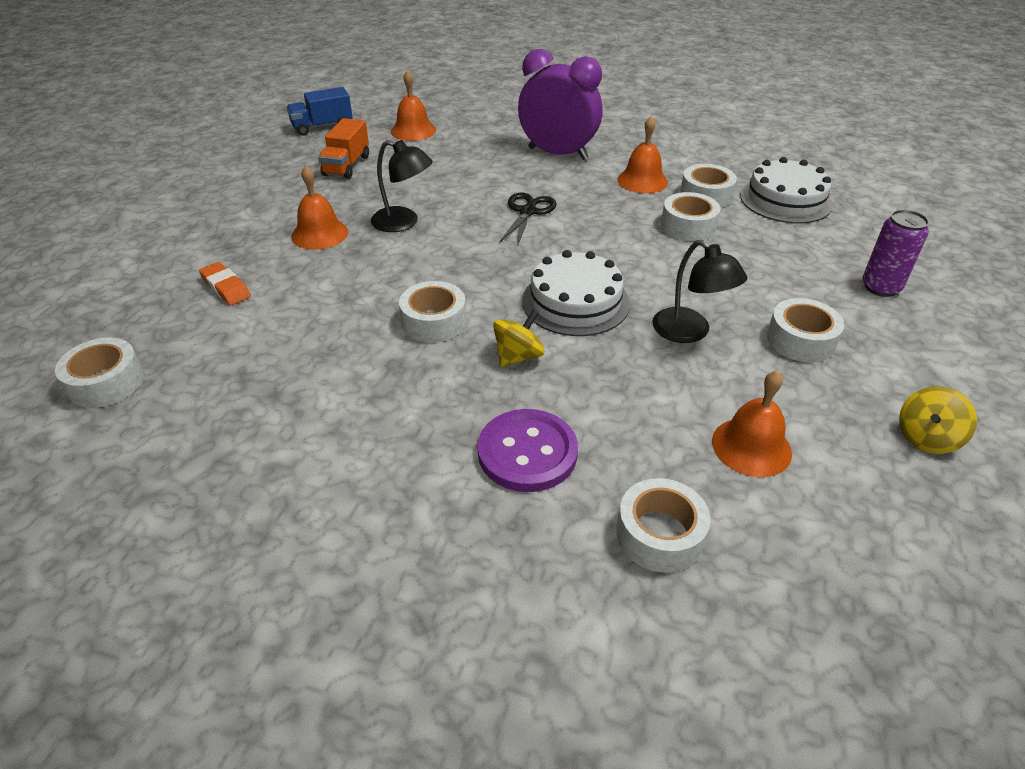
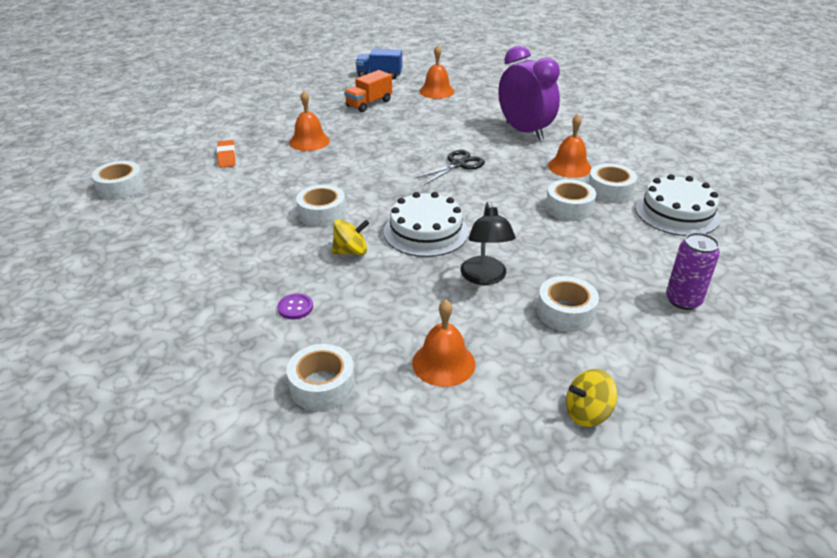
camera: 30 degrees right, 5 degrees down
(403, 222) = (367, 148): black lamp -> none
(527, 452) = (295, 307): purple button -> purple button, size x0.48

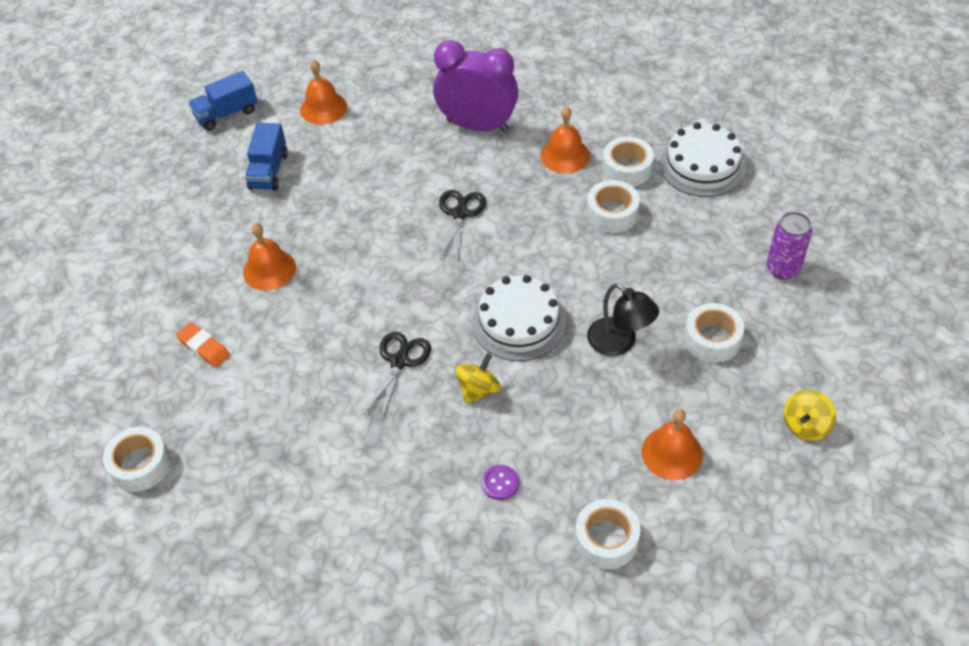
camera: 35 degrees left, 15 degrees up
(322, 213) = (399, 361): white tape -> black scissors
(369, 103) = (269, 171): orange truck -> blue truck

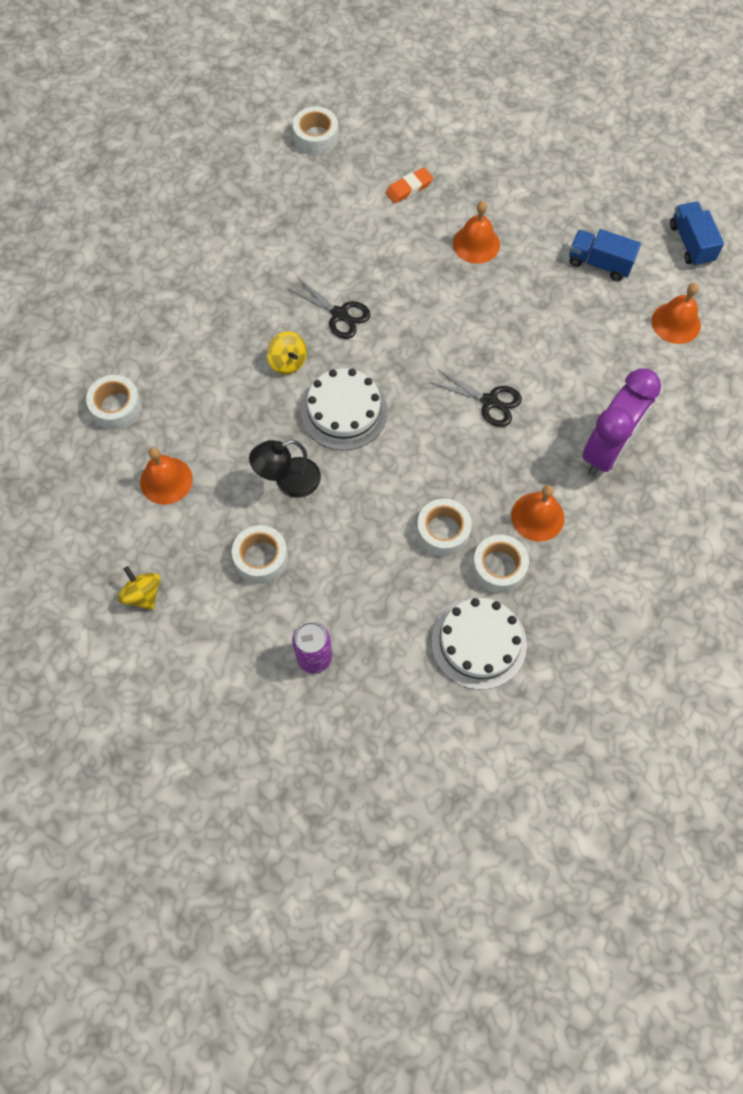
camera: 105 degrees right, 15 degrees up
(500, 483) = (196, 352): purple button -> none

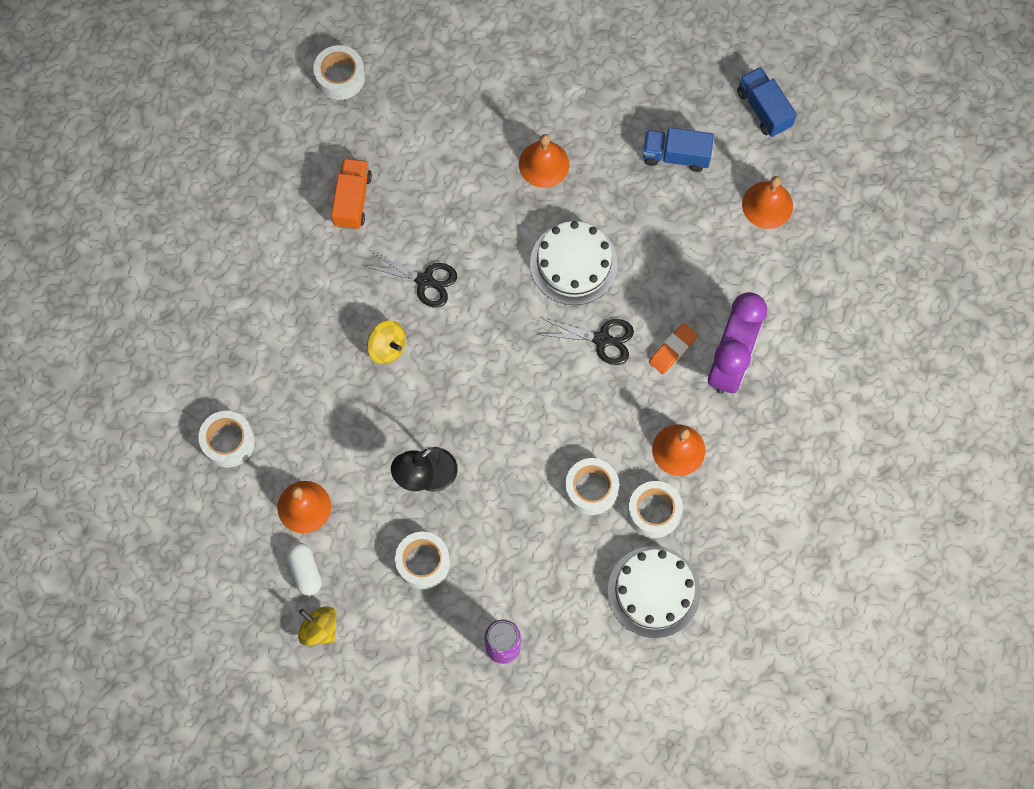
camera: 15 degrees left, 5 degrees up
(147, 538) = (305, 571): none -> white capsule
(295, 235) = (352, 200): none -> orange truck
(344, 411) = (460, 387): white cake -> white cake (573, 263)
(409, 188) = (456, 115): orange eraser -> orange eraser (672, 350)

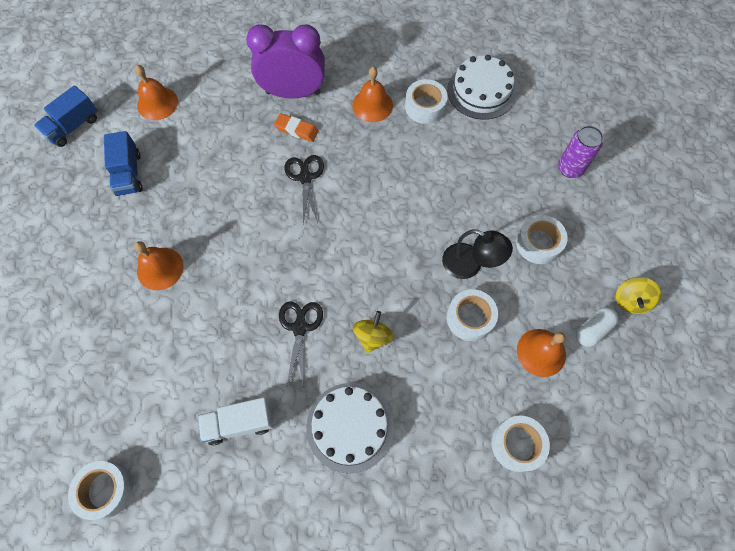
camera: 110 degrees left, 5 degrees down
(352, 200) = (239, 423): orange truck -> white truck
(573, 263) = (246, 217): white cake -> white cake (350, 427)
(591, 489) = (426, 149): white tape -> white tape (470, 318)

